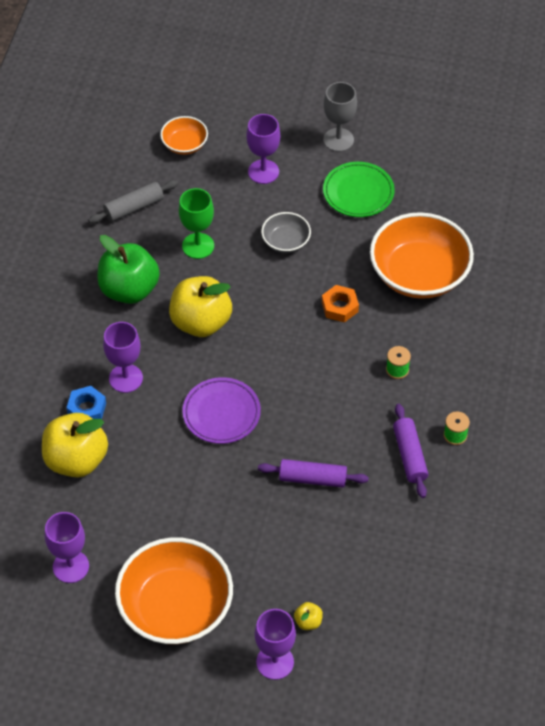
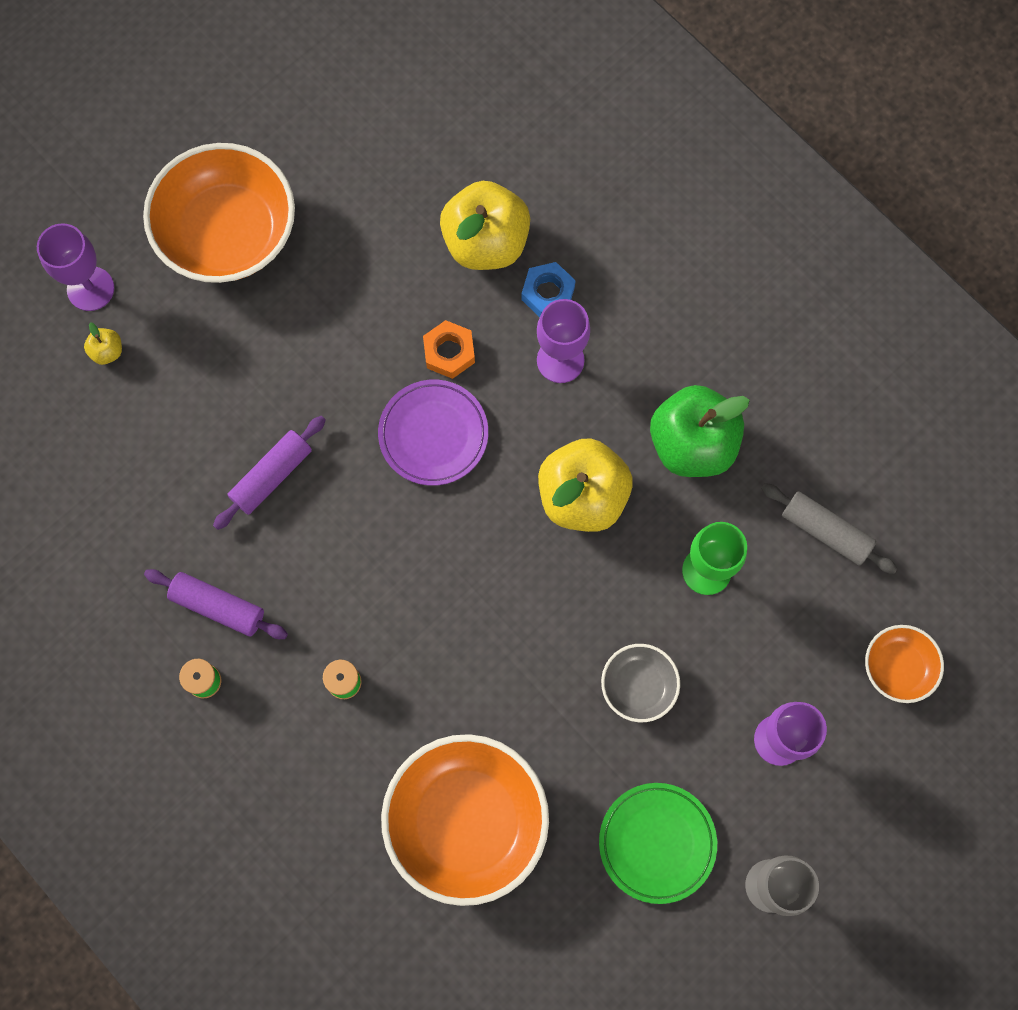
camera: 125 degrees right, 20 degrees up
(71, 566) = (355, 161): purple goblet -> none
(134, 208) = (825, 531): grey rolling pin -> grey rolling pin turned 60 degrees counterclockwise
(340, 307) = (487, 680): orange nut -> orange nut (449, 352)

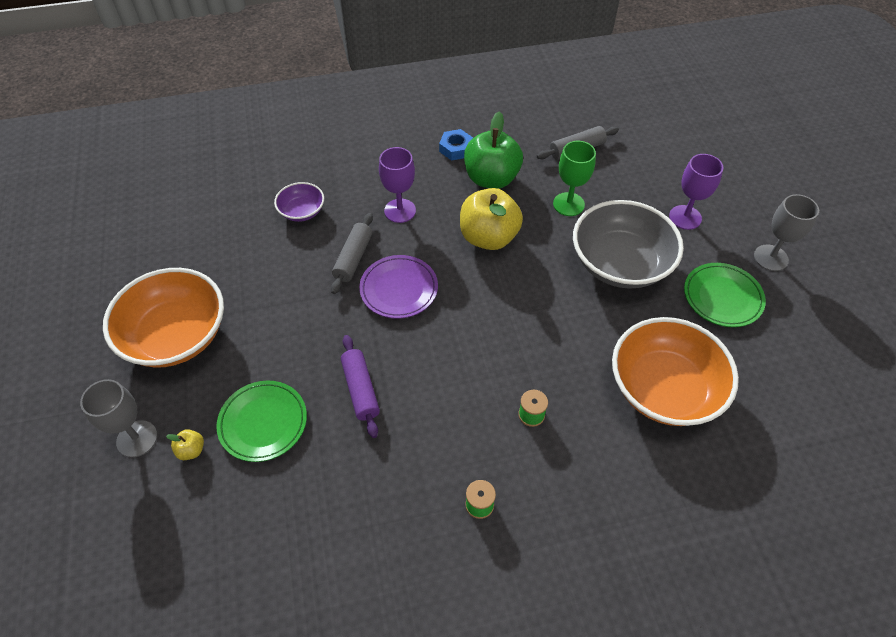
camera: 60 degrees left, 20 degrees down
(90, 289) = (137, 439): purple goblet -> grey goblet
(176, 400) = (263, 423): none -> green plate
(218, 607) = (430, 468): purple rolling pin -> none
(449, 352) = (353, 258): orange nut -> grey rolling pin
(486, 243) = (302, 211): yellow apple -> purple bowl
(548, 293) = (356, 198): blue nut -> blue nut (456, 148)
(638, 686) = (620, 263): grey bowl -> grey bowl, size x2.04
(897, 667) = (668, 155): orange bowl -> none

